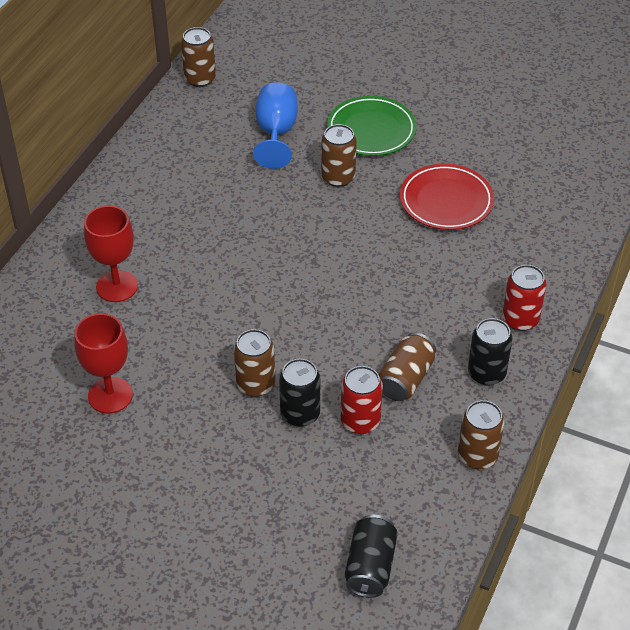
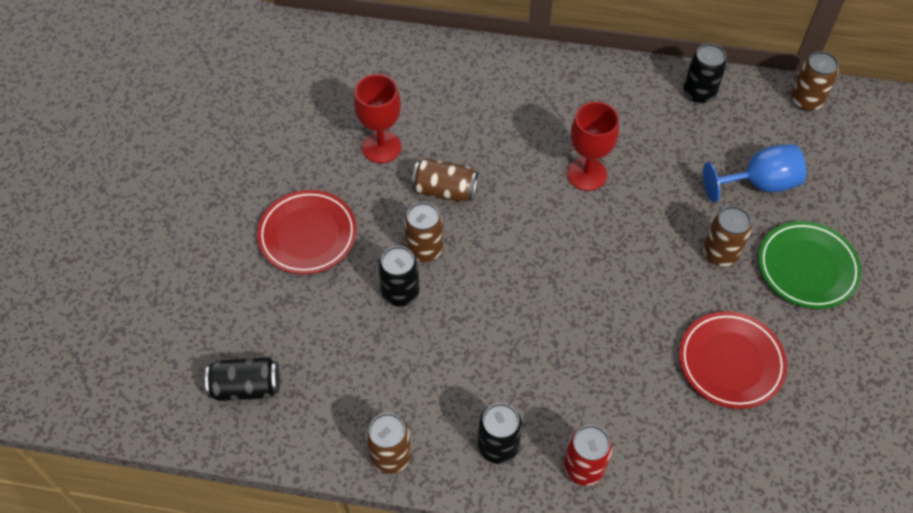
camera: 75 degrees right, 10 degrees up
(117, 286) = (504, 116): red goblet -> red goblet (586, 174)
(158, 142) = (699, 93): none -> black can
(199, 481) = (307, 235): none -> red plate
(360, 421) = (405, 344): red can -> none
(405, 379) = (468, 372): brown can -> brown can (444, 190)

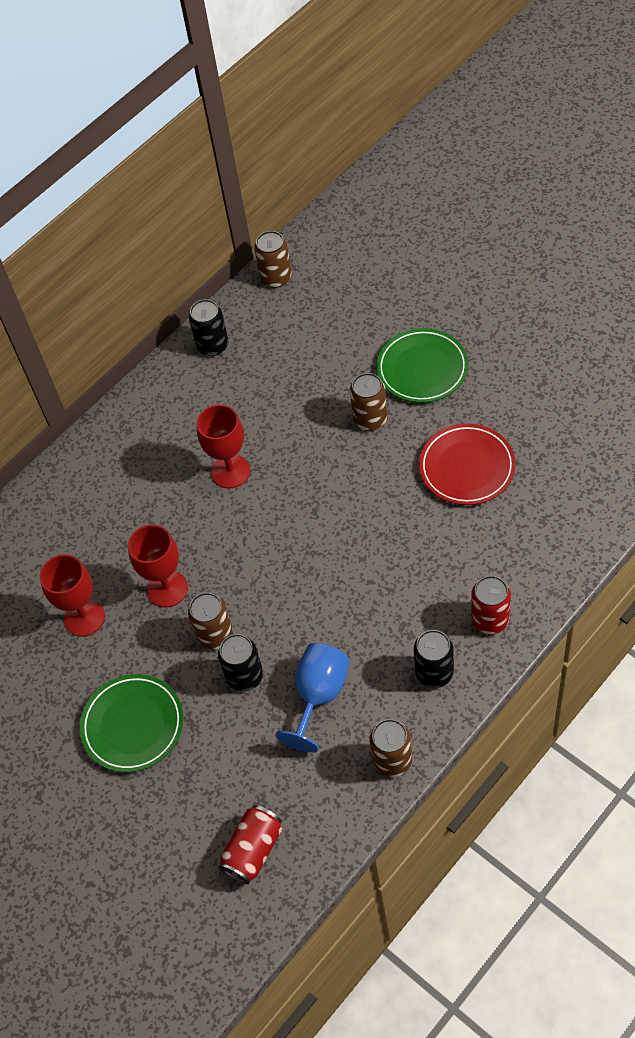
camera: 50 degrees left, 0 degrees up
(246, 387) = (253, 850): black can -> red can
(307, 235) = (133, 725): red plate -> green plate
(444, 190) = (167, 589): brown can -> red goblet
(759, 184) = (327, 356): blue goblet -> blue goblet (319, 695)

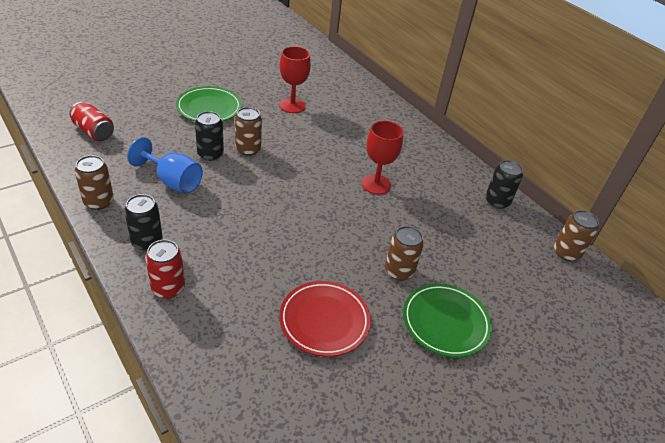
camera: 90 degrees right, 15 degrees down
(167, 589) = (294, 138): red goblet -> none

